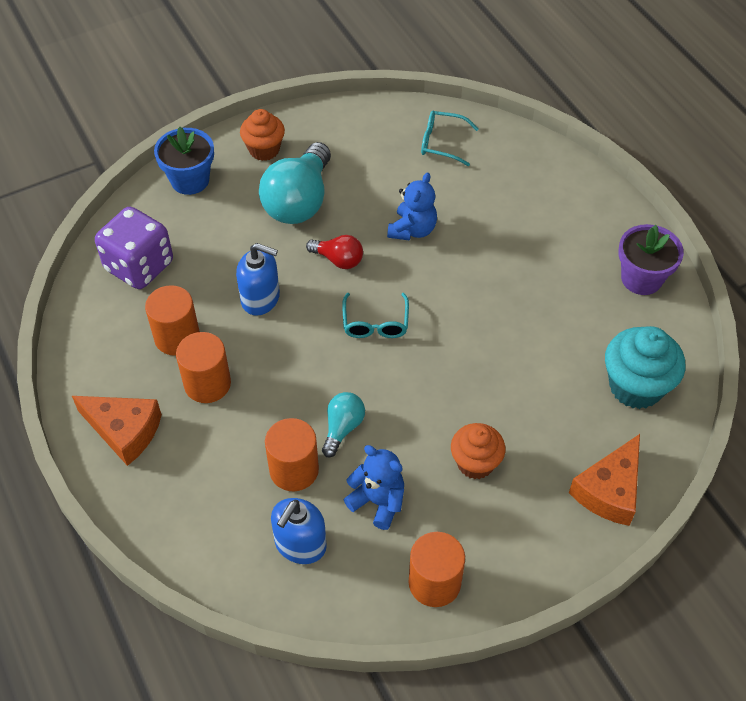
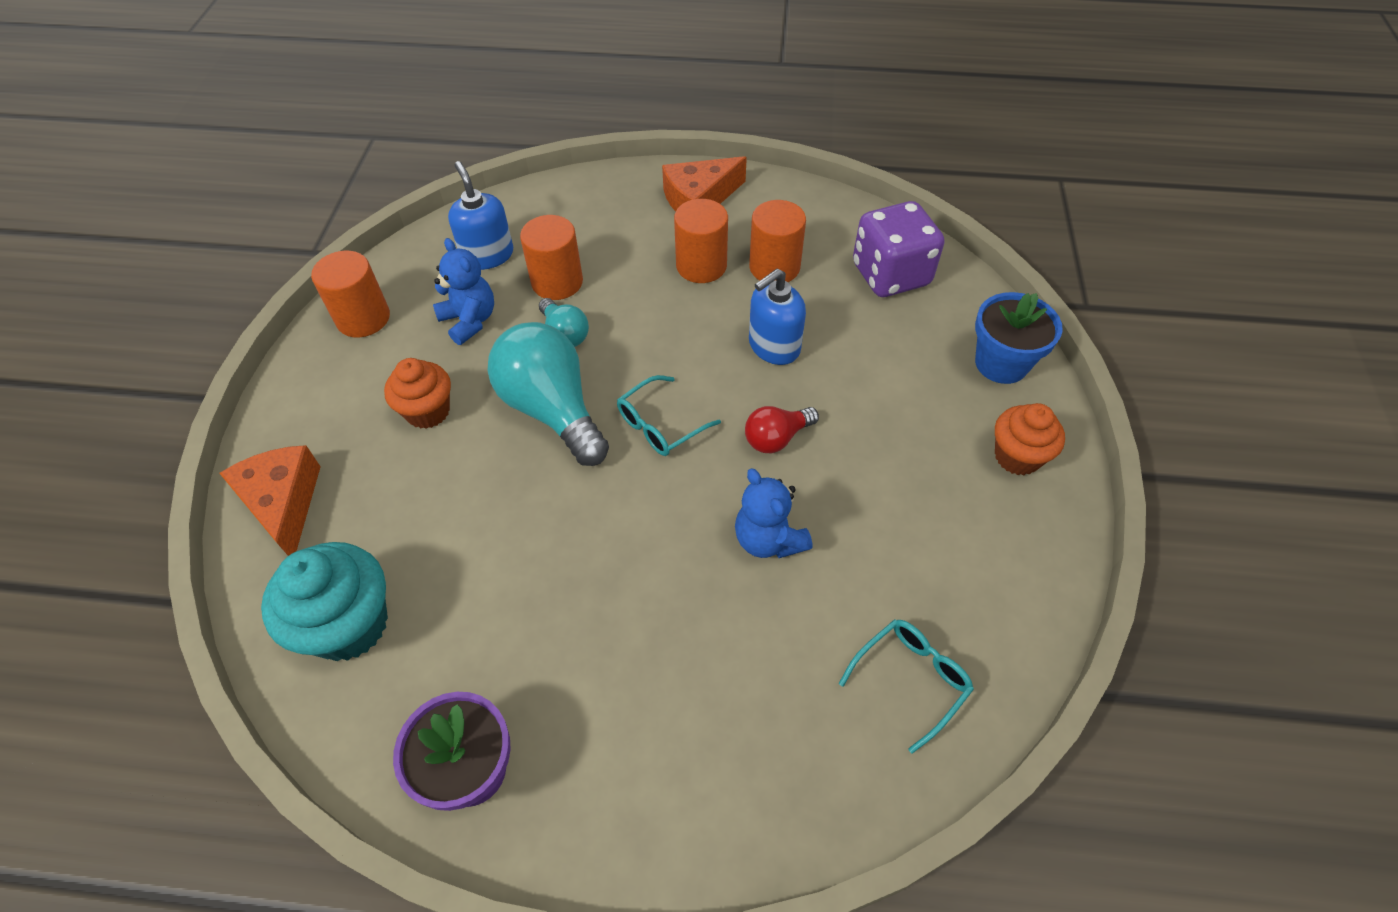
camera: 125 degrees right, 0 degrees up
(299, 201) = (898, 448): turquoise light bulb -> turquoise light bulb (552, 409)
(375, 322) = (661, 424): turquoise glasses -> turquoise glasses turned 75 degrees counterclockwise
(378, 501) = (469, 321): blue teddy bear -> blue teddy bear turned 105 degrees counterclockwise

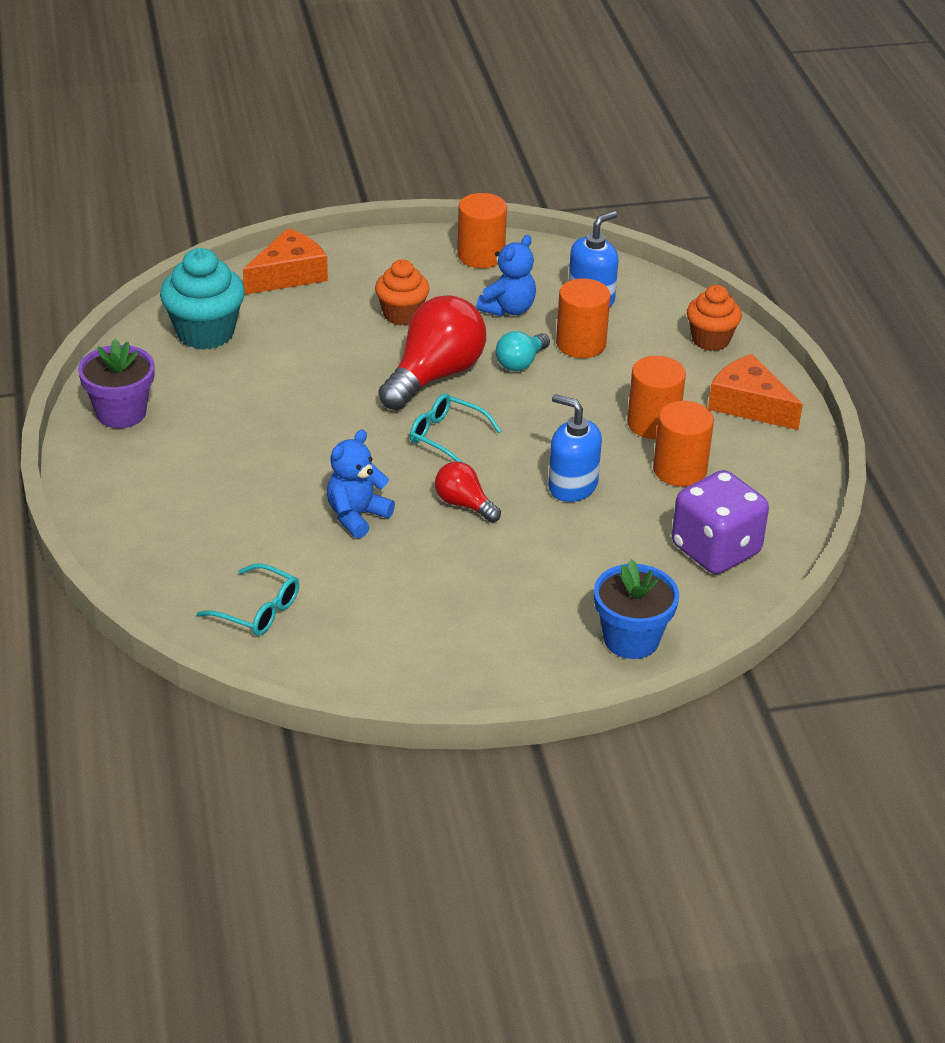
camera: 70 degrees right, 15 degrees down
(552, 409) = (434, 375): turquoise light bulb -> red light bulb
(1017, 456) = (514, 657): orange cupcake -> orange cupcake (710, 340)

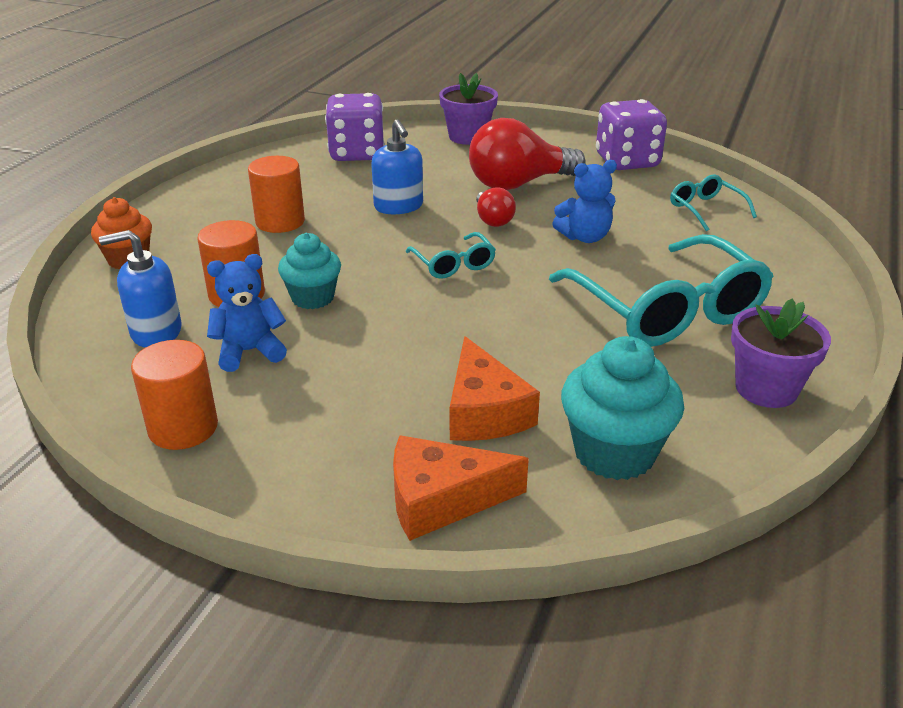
camera: 145 degrees left, 5 degrees down
(231, 458) = (665, 309): none -> turquoise glasses
(398, 669) = (627, 161): none -> purple dice
(402, 314) = (363, 387): orange cupcake -> none
(434, 375) = (405, 314): red light bulb -> red light bulb (518, 184)
(521, 363) = (313, 298): turquoise light bulb -> turquoise cupcake
(631, 639) = (468, 137): blue flower pot -> purple flower pot
(679, 470) = (310, 192): orange cylinder -> none
(749, 404) = (191, 211): orange cheese -> orange cheese (484, 411)

